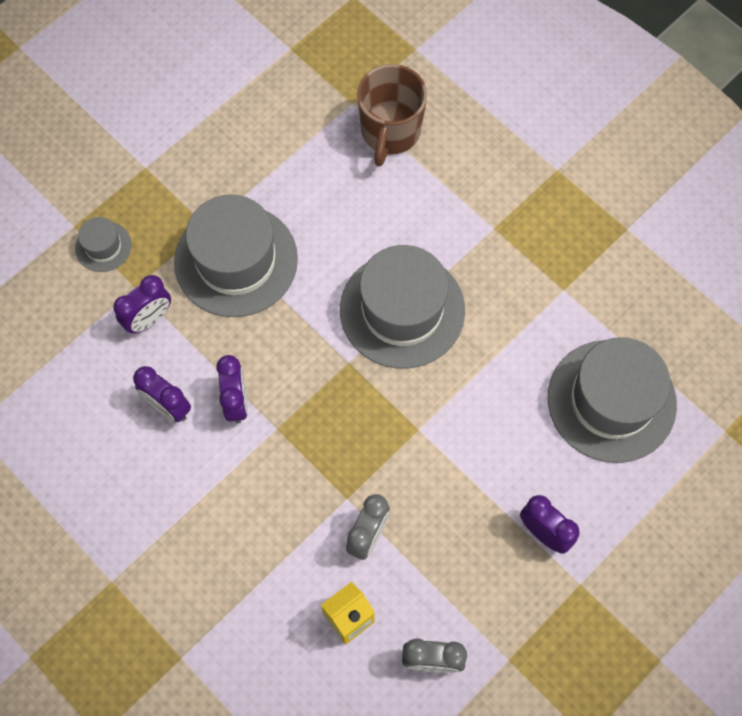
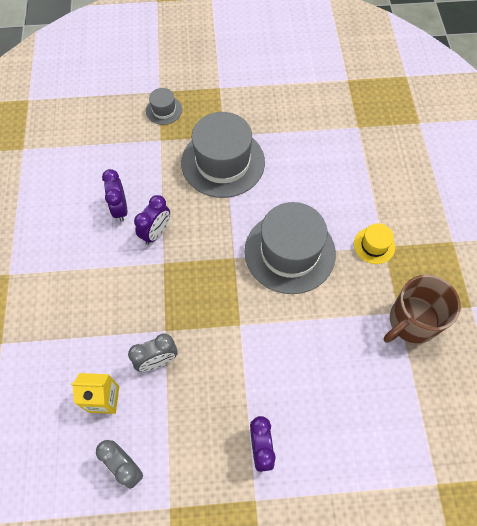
camera: 40 degrees right, 5 degrees down
(149, 319) = (152, 159): purple clock -> none
(390, 132) = (366, 155): brown mug -> brown mug (411, 322)
(482, 235) = (374, 245): none -> yellow hat
(611, 401) = (374, 402): grey hat -> none

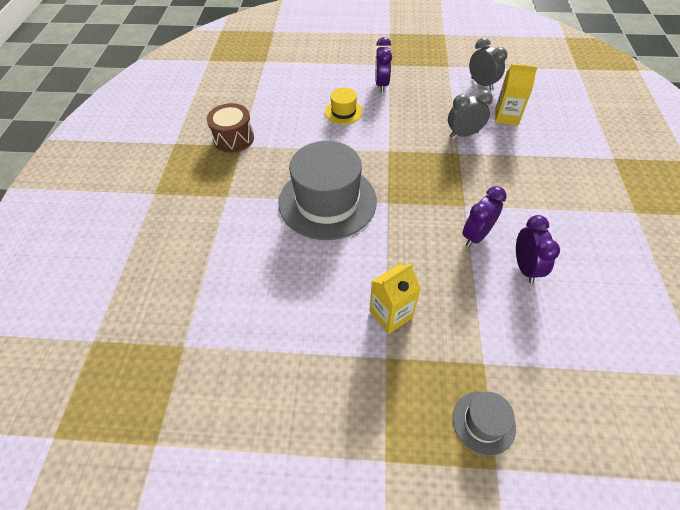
camera: 170 degrees left, 10 degrees down
(223, 162) = (391, 314): grey hat -> yellow carton
(374, 245) = (236, 198): yellow hat -> yellow hat (343, 112)
(411, 322) = (233, 138): brown mug -> brown drum

